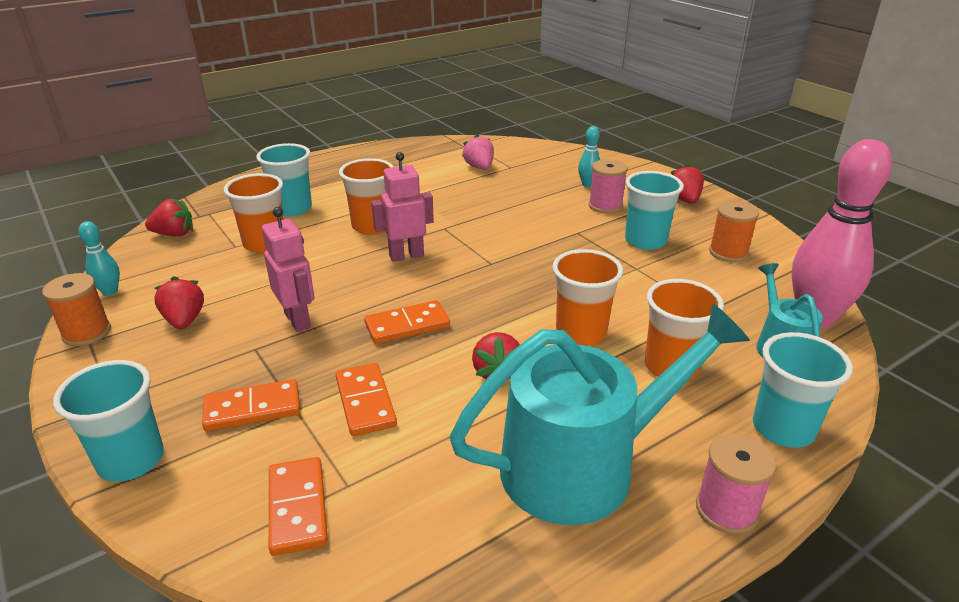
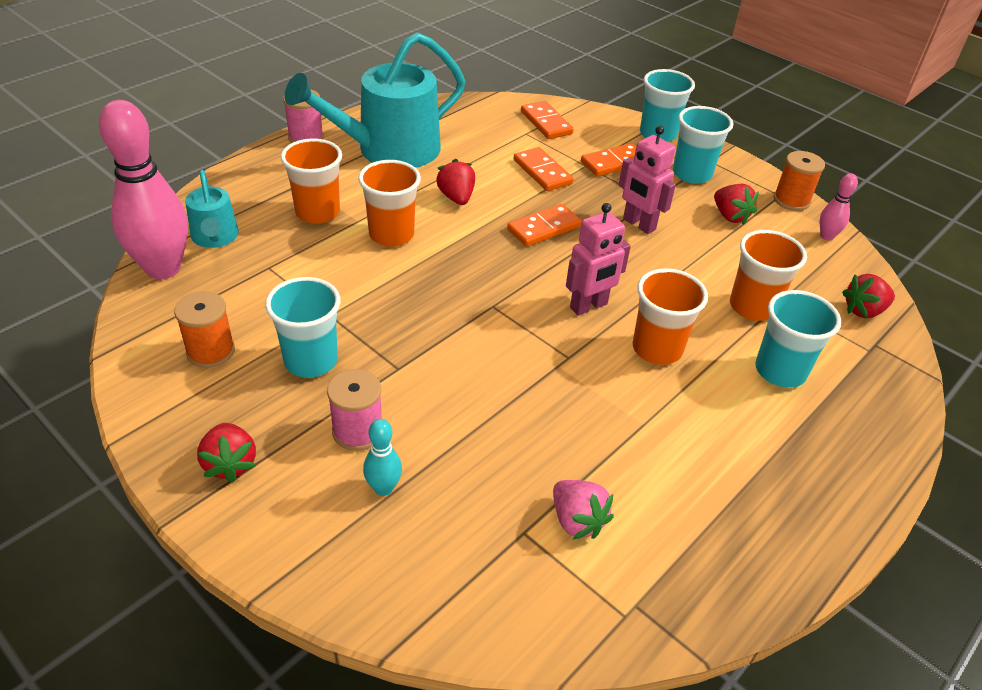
camera: 165 degrees right, 10 degrees up
(110, 291) = (826, 236): turquoise bowling pin -> pink bowling pin
(783, 428) = (249, 178): turquoise cup -> turquoise cup (692, 174)

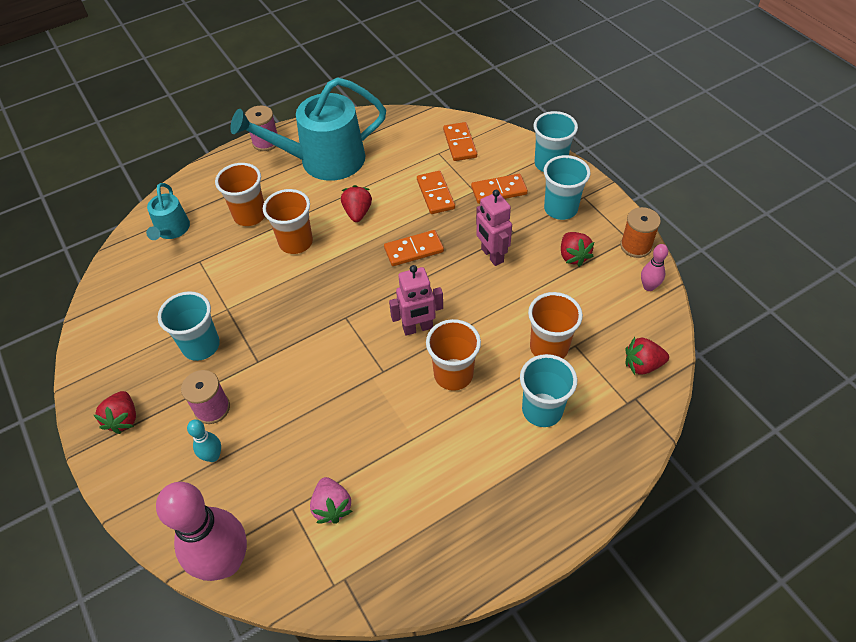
camera: 20 degrees right, 10 degrees up
(163, 268) = (129, 253): pink bowling pin -> pink bowling pin (226, 562)
(211, 351) = (139, 327): orange spool -> none

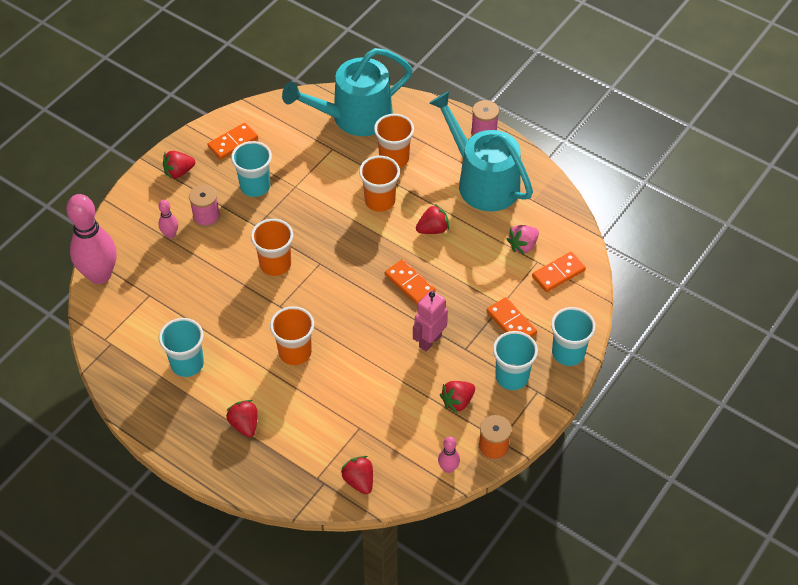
camera: 65 degrees right, 0 degrees up
(172, 230) = (355, 117): turquoise watering can -> turquoise watering can, size x1.99
(213, 456) = (170, 234): turquoise bowling pin -> pink bowling pin
(332, 507) = (158, 317): pink strawberry -> pink strawberry (523, 246)
(418, 328) = (329, 314): pink robot -> none
(435, 194) = (482, 277): orange domino -> orange domino (233, 142)
(531, 454) = (244, 424): none -> red strawberry
(542, 410) = (286, 421): turquoise cup -> turquoise cup (187, 364)
(549, 347) = (348, 409): orange cup -> orange cup (275, 264)

